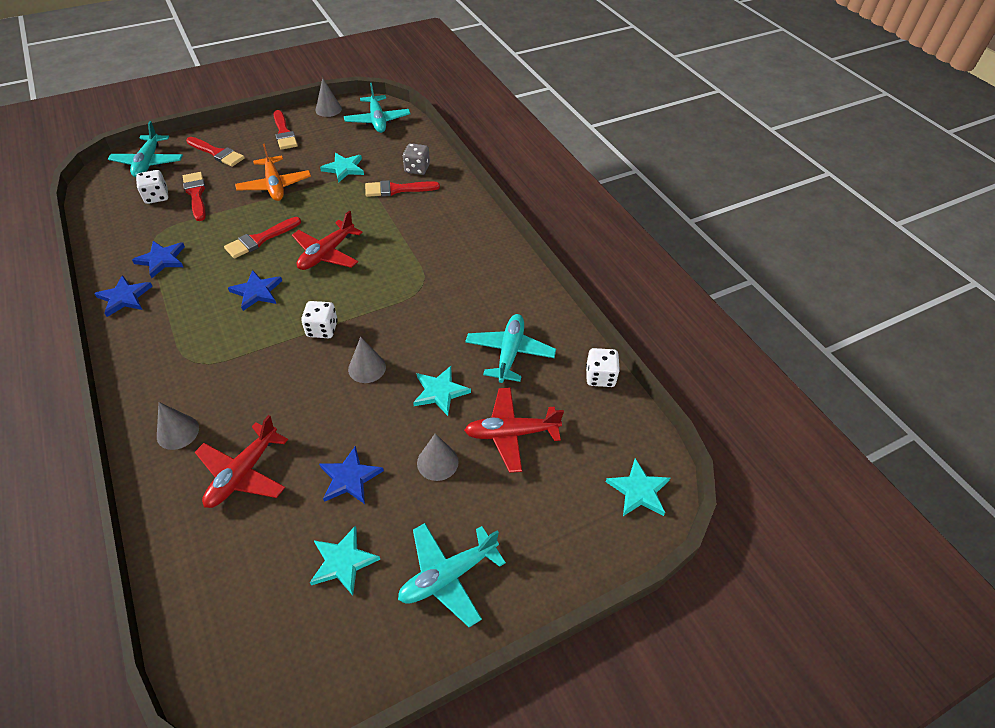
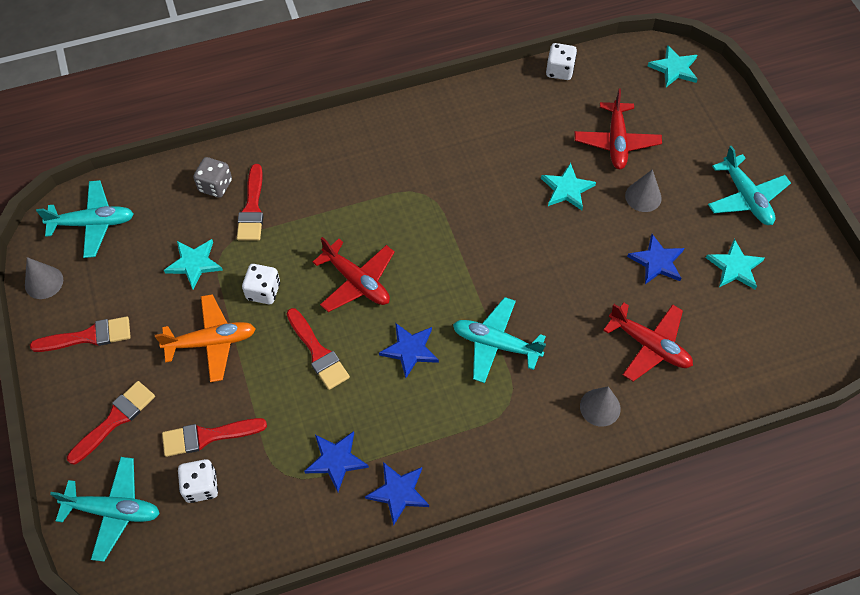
camera: 80 degrees left, 10 degrees up
(322, 329) = (476, 285): white dice -> white dice (263, 291)
(367, 368) = (532, 246): grey cone -> none
(509, 353) = (525, 131): turquoise plane -> turquoise plane (496, 344)

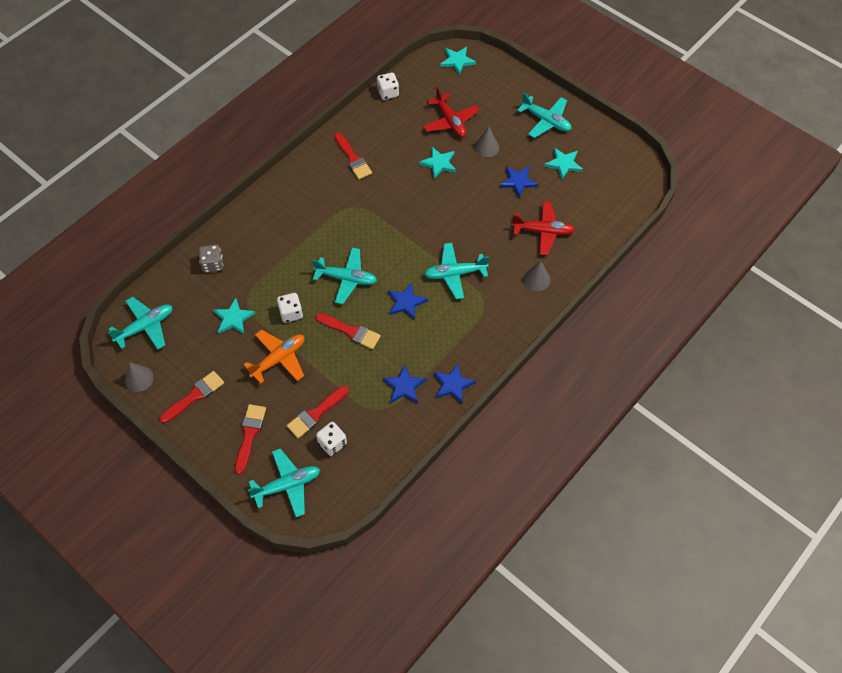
camera: 30 degrees left, 0 degrees up
(252, 208) = (247, 267): red brush -> red brush (353, 158)
(357, 281) = (346, 279): red plane -> turquoise plane

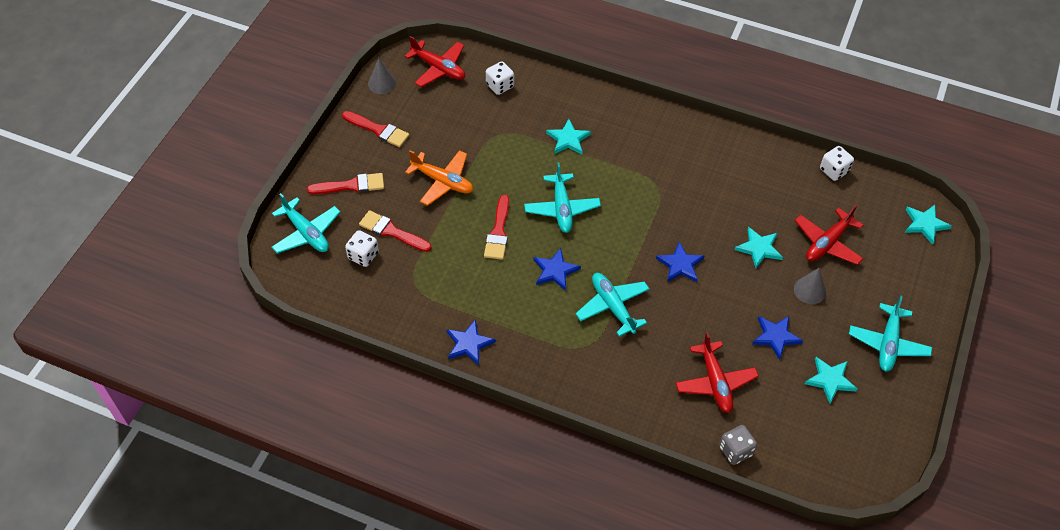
camera: 70 degrees right, 5 degrees down
(145, 327) = (438, 68): turquoise plane -> red plane
(213, 264) = (530, 94): grey dice -> grey dice (735, 450)
(233, 318) = (474, 130): turquoise star -> turquoise star (568, 139)
(291, 313) = (500, 174): white dice -> white dice (500, 86)
(353, 158) = (721, 166): red brush -> none
(404, 386) = (450, 299): blue star -> blue star (680, 265)
(537, 279) = (642, 392): grey cone -> none

